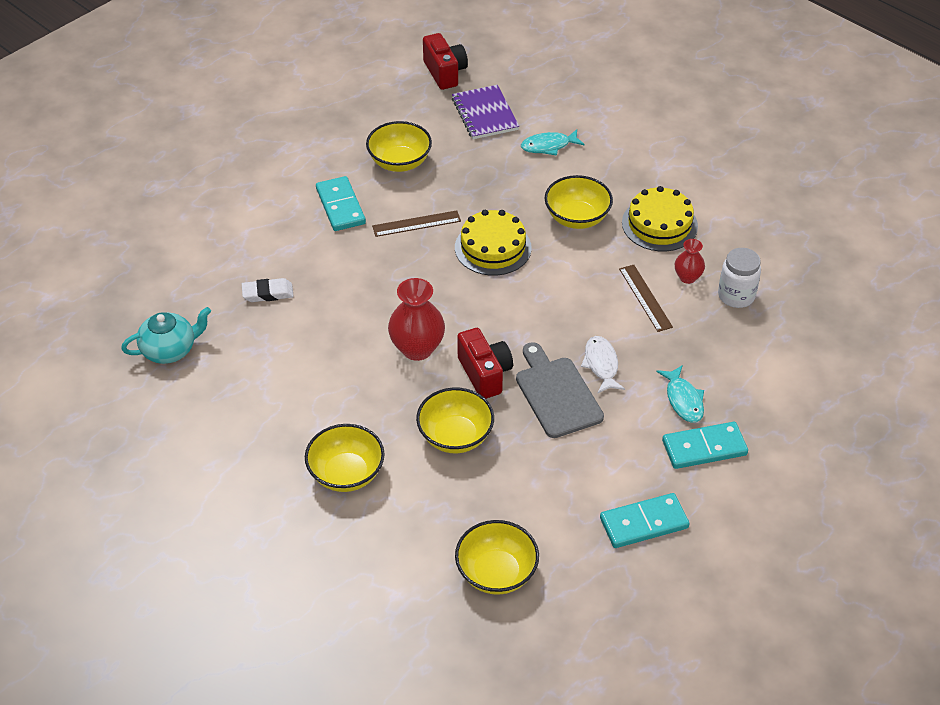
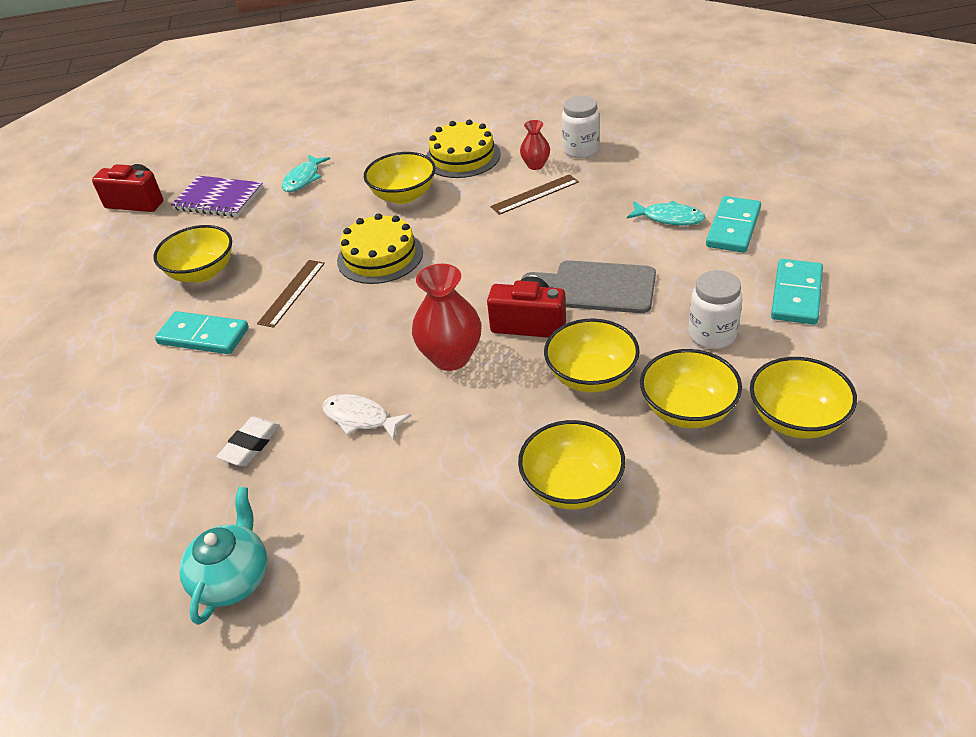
camera: 50 degrees left, 5 degrees down
(461, 506) = (687, 410): none -> yellow bowl
(553, 488) = (712, 335): none -> white jar
(601, 364) = (586, 247): white fish -> white fish (360, 418)
(645, 298) = (535, 194): brown ruler -> brown ruler turned 45 degrees counterclockwise

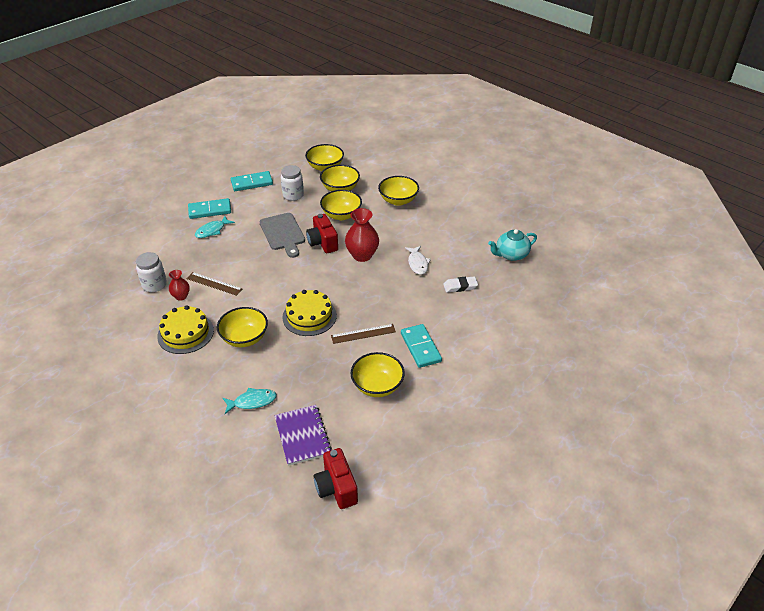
camera: 130 degrees left, 0 degrees up
(669, 218) = (212, 231): turquoise fish -> turquoise fish turned 120 degrees counterclockwise

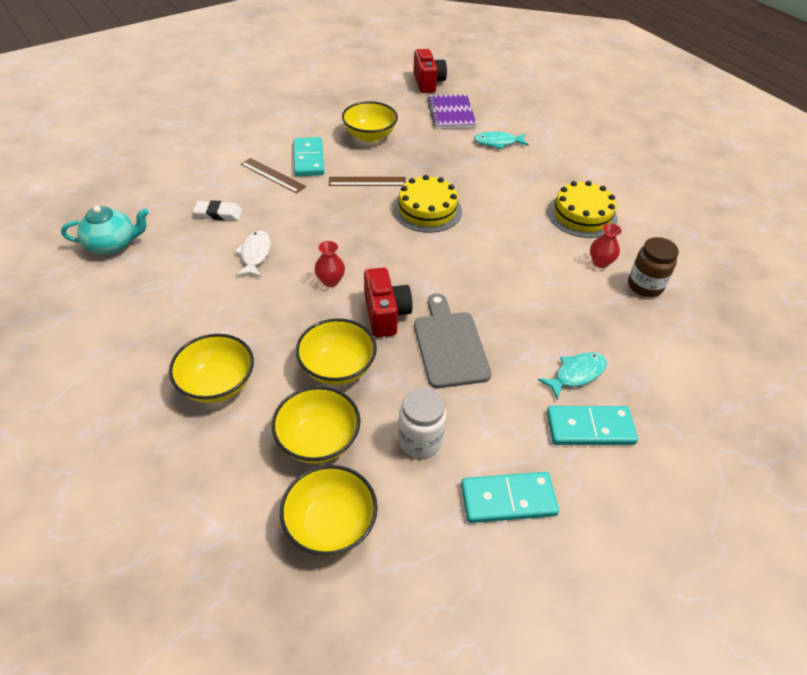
camera: 170 degrees left, 5 degrees up
(154, 285) = (645, 286): white jar -> brown jar
(214, 284) = (557, 273): brown ruler -> brown ruler (273, 175)
(244, 338) = (508, 198): yellow bowl -> none
(362, 255) = (330, 281): red vase -> red vase, size x0.56

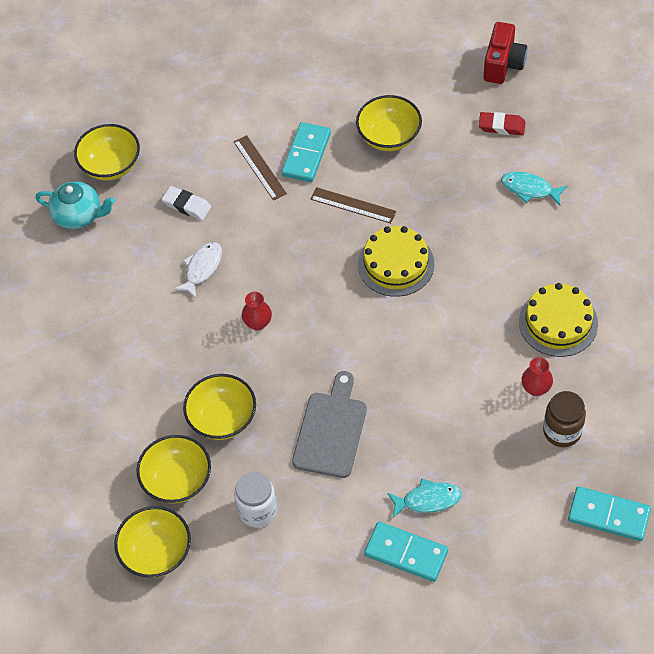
camera: 30 degrees right, 10 degrees up
(217, 384) = (118, 400): yellow bowl -> yellow bowl (111, 165)
(385, 314) = (290, 378): red camera -> none
(451, 113) = (501, 126): purple notebook -> red eraser
(508, 499) = (300, 586): turquoise domino -> turquoise domino (608, 515)

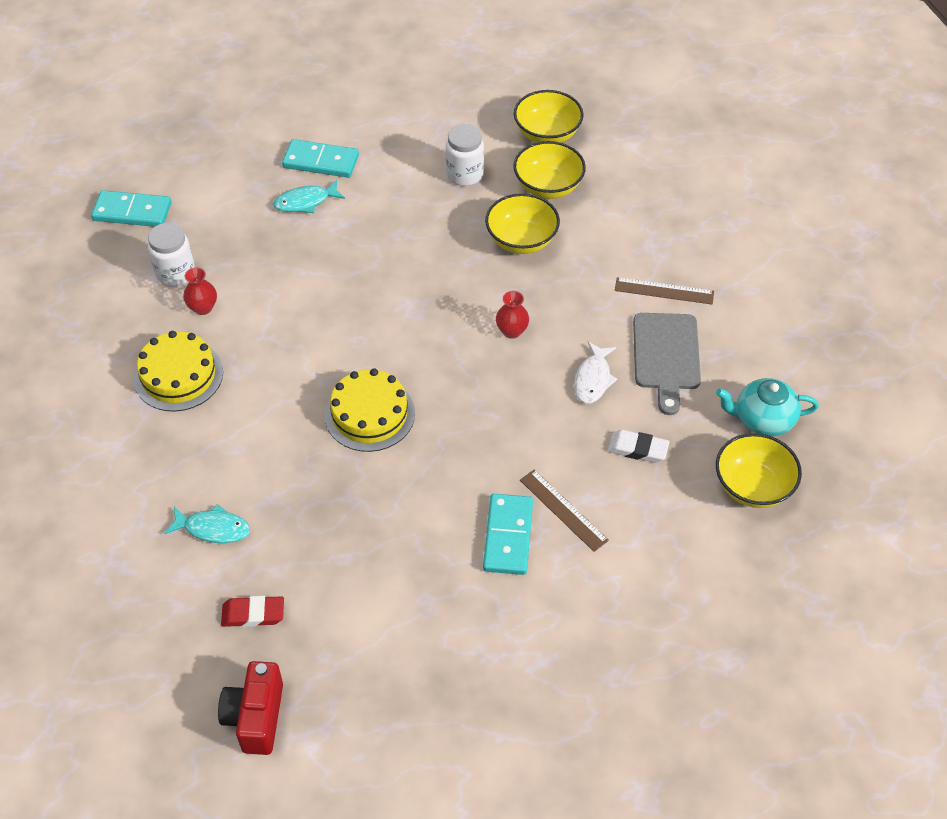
camera: 165 degrees right, 5 degrees down
(331, 430) = (410, 244): grey cutting board -> grey cutting board (666, 356)
(353, 205) = (433, 477): brown ruler -> brown ruler (664, 291)
(389, 137) = (404, 576): yellow bowl -> none
(562, 431) = (175, 273): brown jar -> white jar

